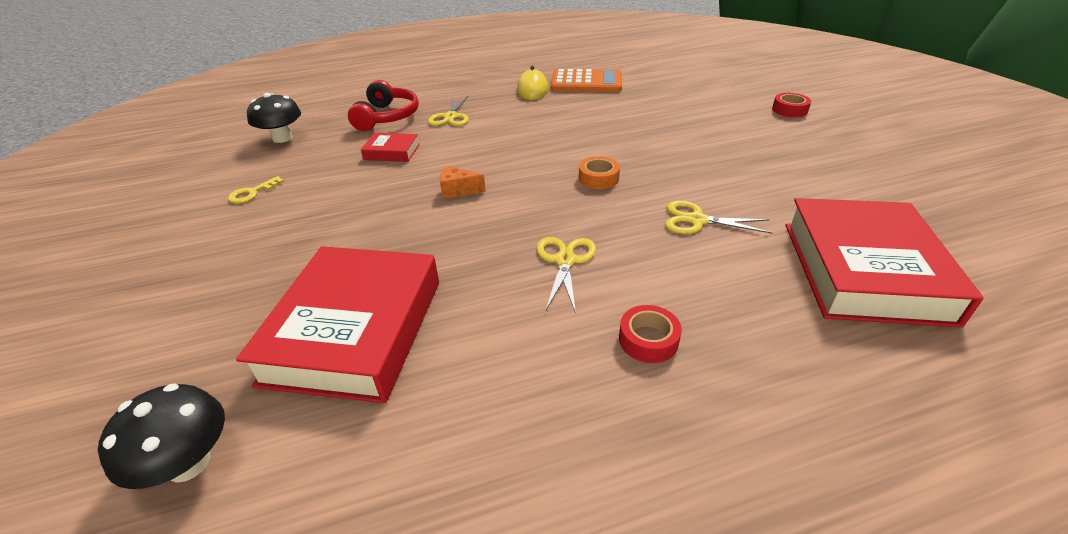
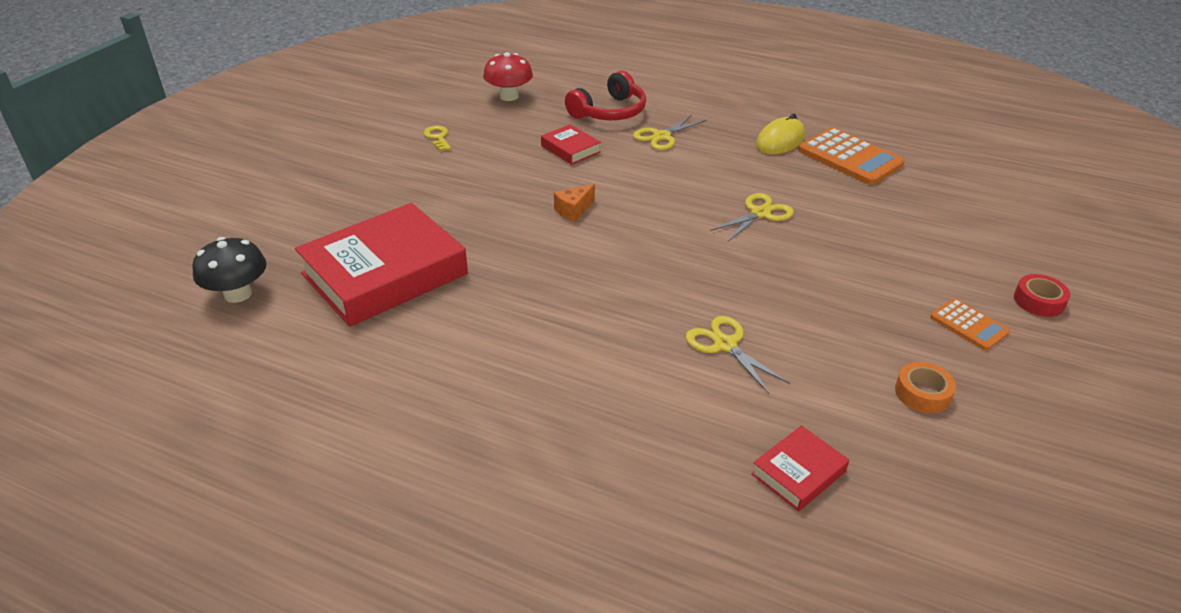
camera: 40 degrees right, 0 degrees up
(252, 193) = (438, 137): yellow key -> yellow key turned 75 degrees clockwise
(282, 138) = (509, 96): black mushroom -> red mushroom
(458, 190) = (573, 210): orange cheese -> orange cheese turned 90 degrees counterclockwise
(565, 260) = (570, 310): yellow scissors -> yellow scissors (760, 213)
(598, 178) = (700, 261): orange tape -> orange tape (922, 393)
(648, 340) = (542, 398): red tape -> none
(785, 137) = (969, 325): none -> orange calculator
(864, 270) = (798, 473): red book -> red book, size x0.45

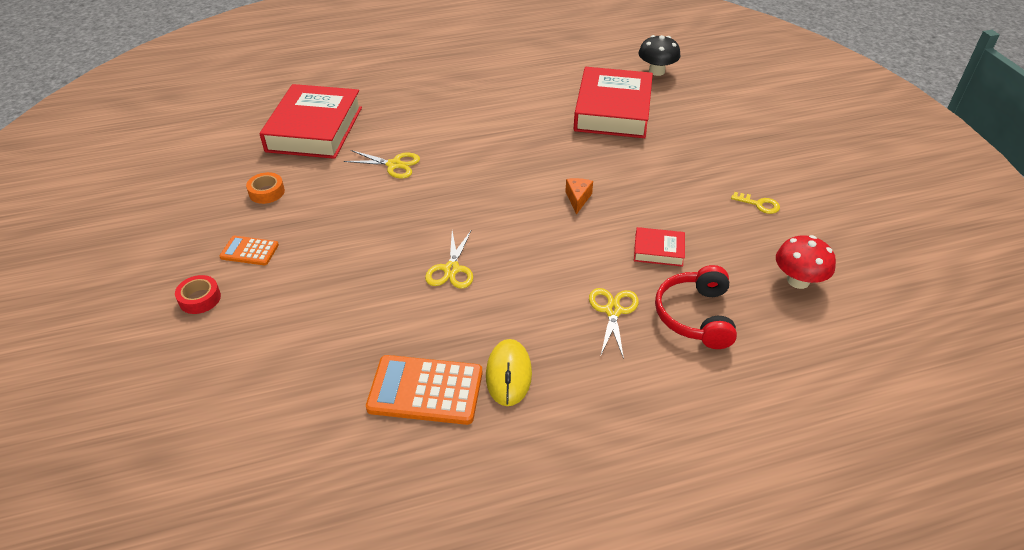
camera: 140 degrees right, 5 degrees up
(798, 473) = (314, 129): red book -> red book, size x2.22

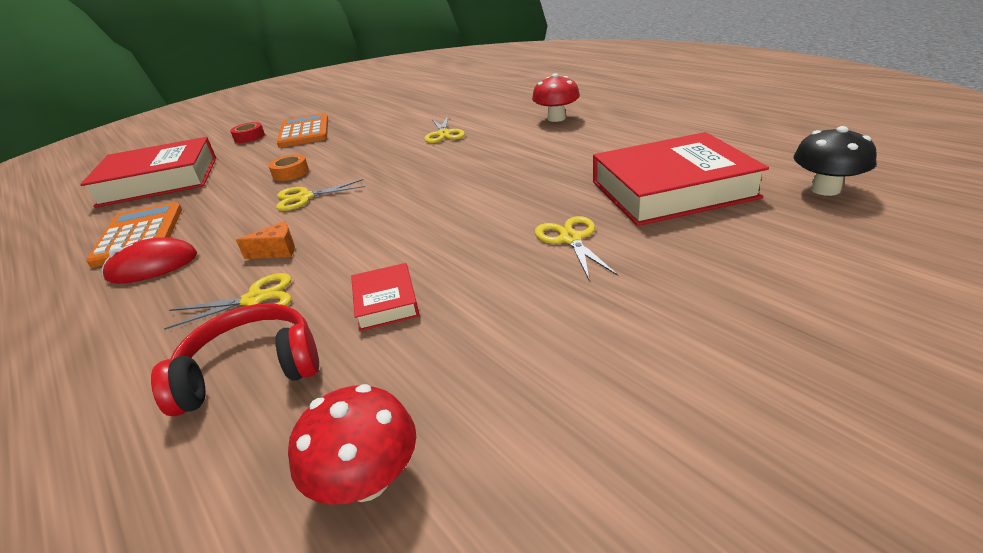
camera: 70 degrees right, 10 degrees down
(249, 251) = (304, 132): orange calculator -> orange calculator, size x1.79
(267, 192) = (375, 114): orange tape -> orange tape (290, 173)
(314, 129) = (467, 100): red book -> red book (160, 181)
(437, 104) = (556, 118): none -> red mushroom
(508, 374) = (153, 266): yellow mouse -> red mouse
(578, 199) = (458, 221): orange cheese -> orange cheese (277, 251)
(640, 164) = (571, 239): none -> yellow scissors
(759, 204) = (571, 374): yellow key -> none

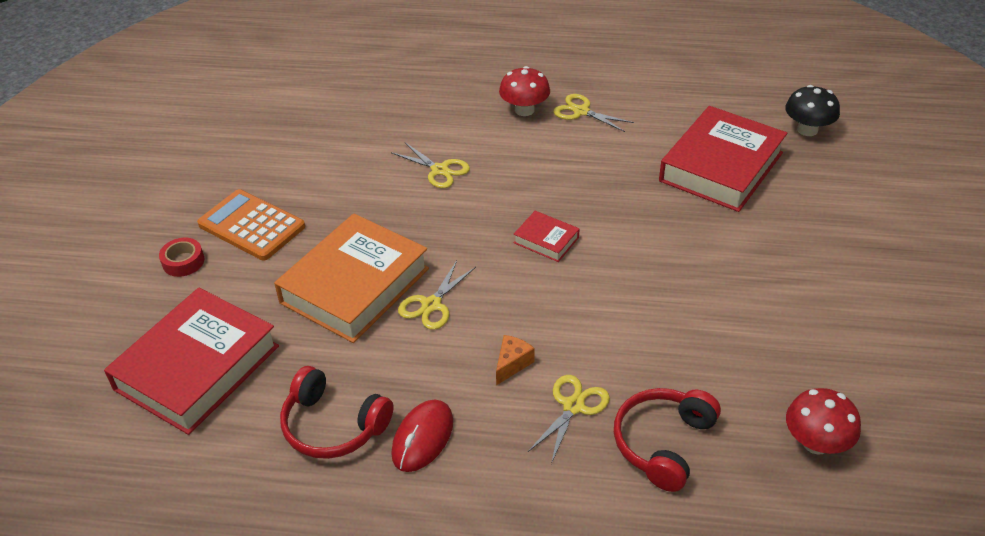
camera: 45 degrees left, 10 degrees up
(139, 235) = (333, 425): orange calculator -> red headphones
(290, 173) = (354, 285): orange tape -> orange book
(386, 302) = (668, 353): red book -> red book (546, 240)
(571, 239) = (713, 243): yellow scissors -> yellow scissors (581, 111)

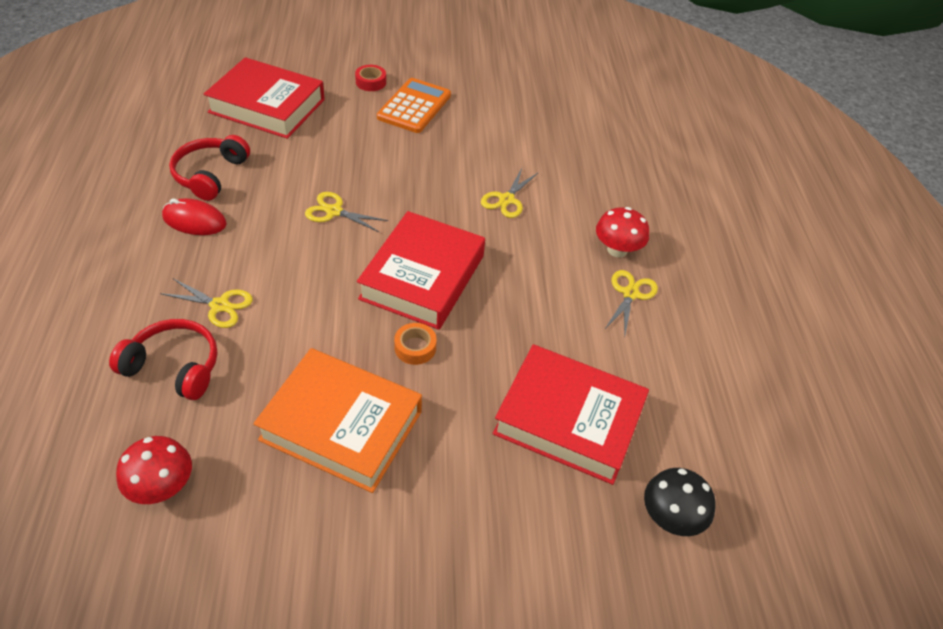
camera: 75 degrees right, 5 degrees up
(354, 285) = (353, 167): orange book -> orange book (341, 425)
(512, 364) = (268, 264): orange cheese -> none
(546, 240) = (423, 277): red book -> red book, size x2.22
(640, 252) = (415, 347): none -> orange tape

